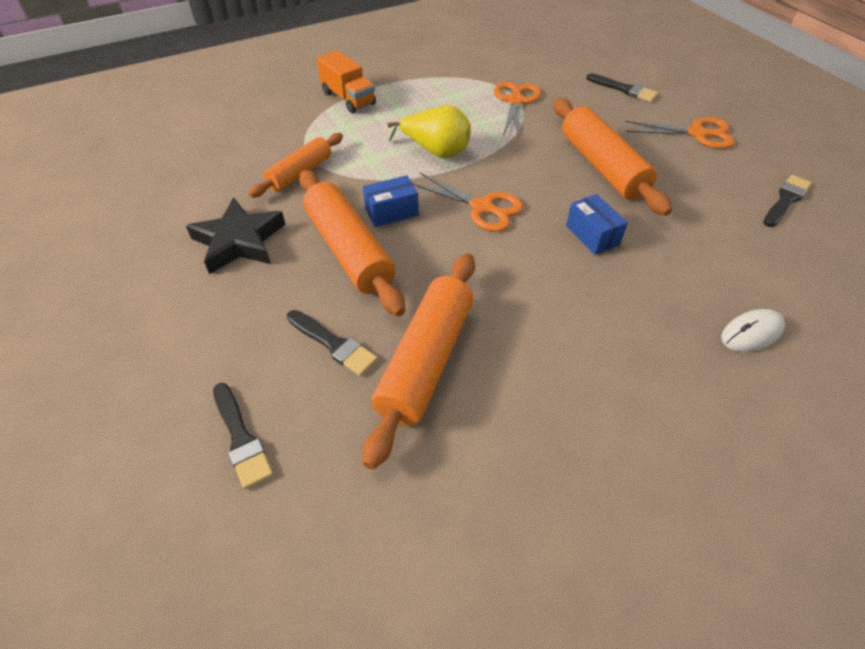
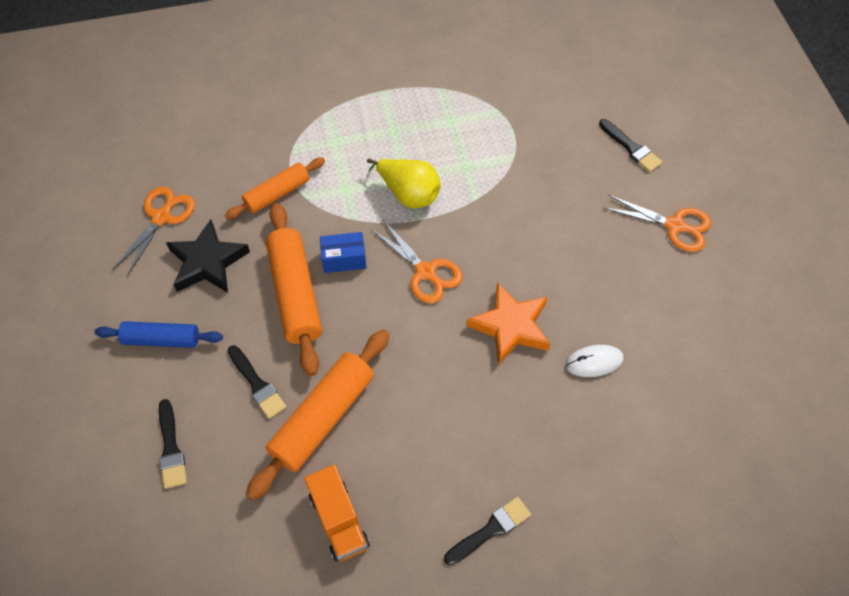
camera: 15 degrees right, 10 degrees up
(201, 323) = (161, 339): none -> blue rolling pin
(348, 98) = (348, 103): orange truck -> orange truck (339, 520)
(515, 101) = (511, 141): orange scissors -> orange scissors (161, 217)
(592, 235) = (511, 326): blue box -> orange star
(602, 166) = (558, 248): orange rolling pin -> none
(751, 333) = (597, 459): white mouse -> white mouse (594, 362)
(786, 200) = (714, 328): black brush -> black brush (490, 530)

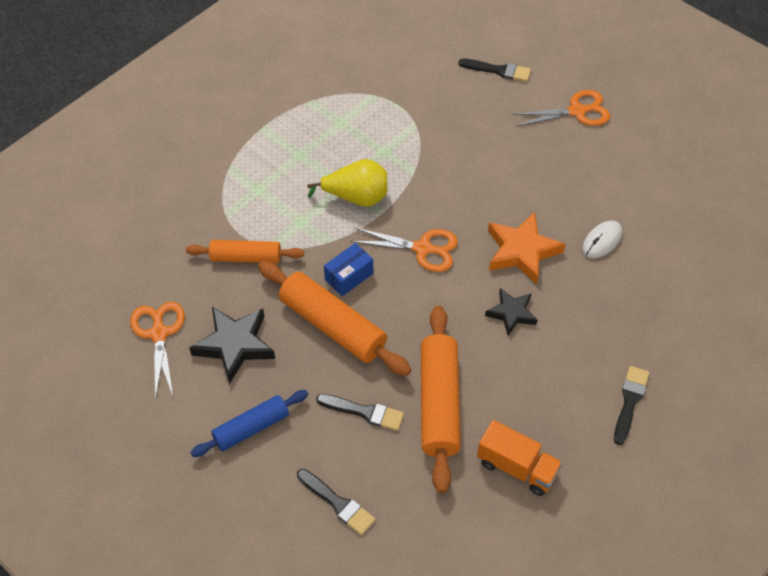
camera: 35 degrees left, 5 degrees down
(277, 194) = (246, 258): orange rolling pin -> orange rolling pin turned 75 degrees clockwise
(453, 377) = (511, 313): none -> black star

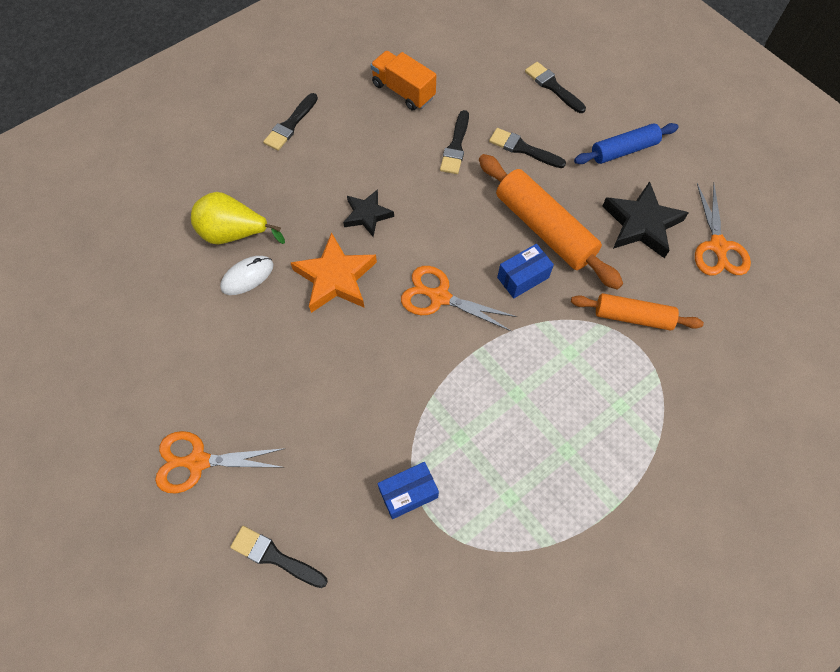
camera: 170 degrees left, 10 degrees up
(356, 197) = (503, 374): yellow pear -> yellow pear (234, 233)
(416, 114) = (408, 493): none -> blue box
(439, 403) = (456, 146): orange rolling pin -> black brush

